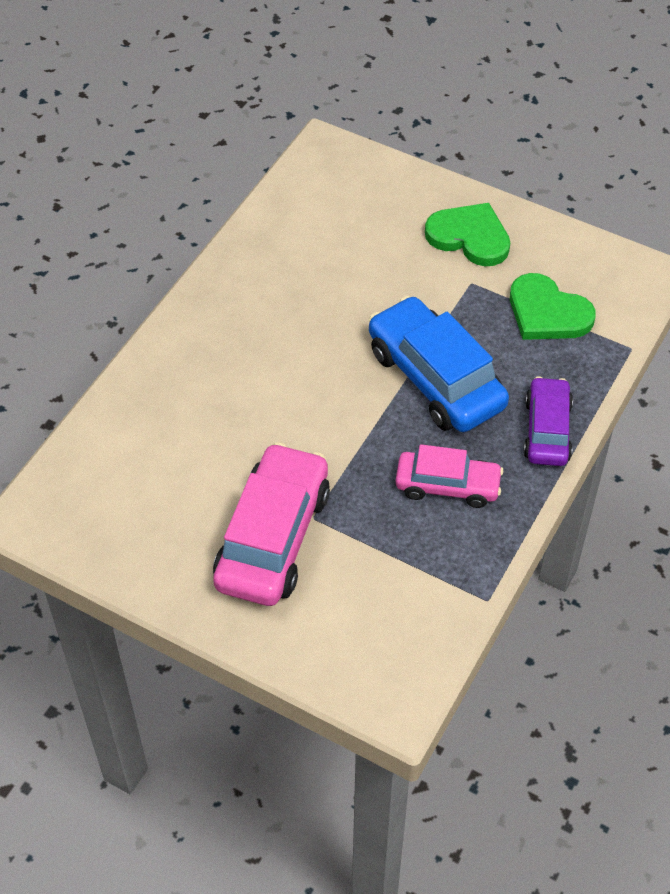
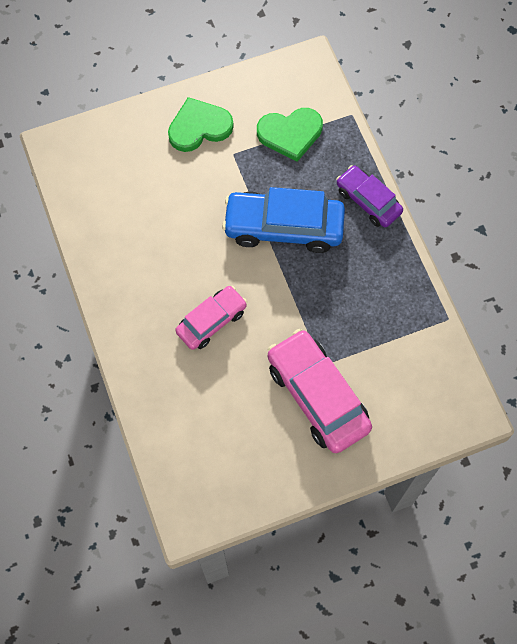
camera: 50 degrees left, 15 degrees up
(447, 485) = (360, 280): pink car -> pink car (211, 321)

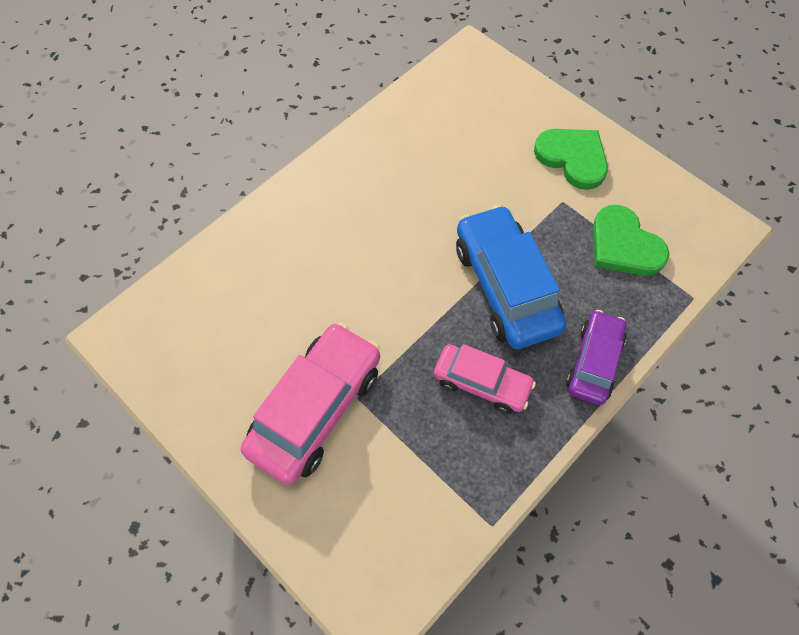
camera: 65 degrees right, 5 degrees down
(211, 321) = (355, 263): pink car -> pink car (481, 383)

